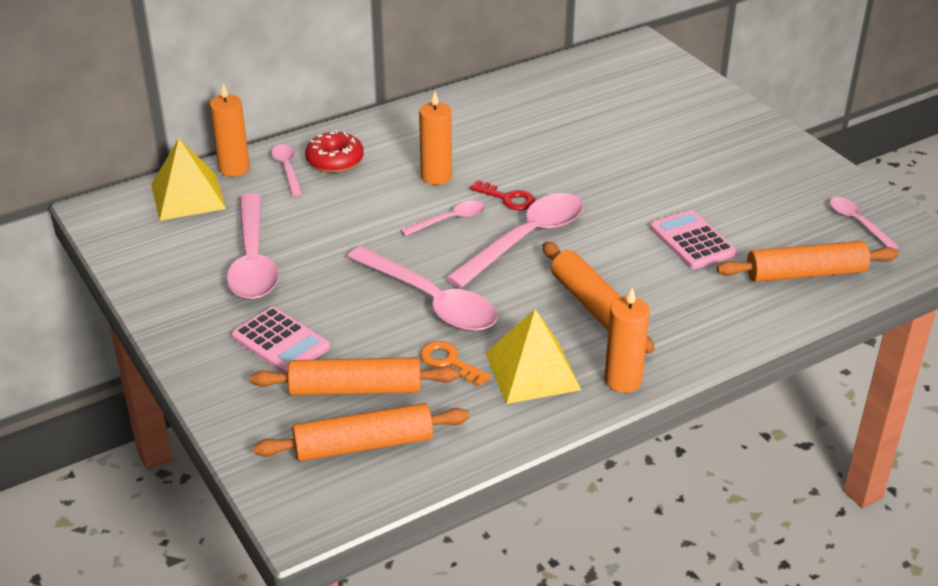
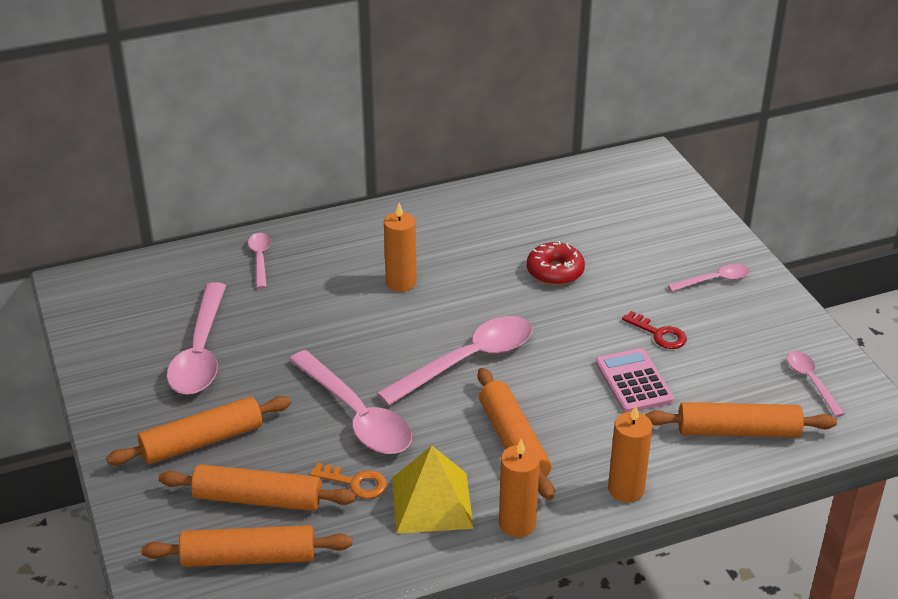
camera: 10 degrees right, 0 degrees up
(188, 196) = (159, 278): yellow pyramid -> none
(234, 168) = (210, 253): orange candle -> orange candle (626, 489)
(280, 342) = (202, 441): pink calculator -> orange rolling pin
(335, 160) = (308, 255): red donut -> red donut (555, 271)
(449, 362) = (355, 483): orange key -> orange key turned 150 degrees clockwise
(450, 220) = (400, 331): pink spoon -> pink spoon (714, 280)
(507, 198) = (464, 314): red key -> red key (659, 334)

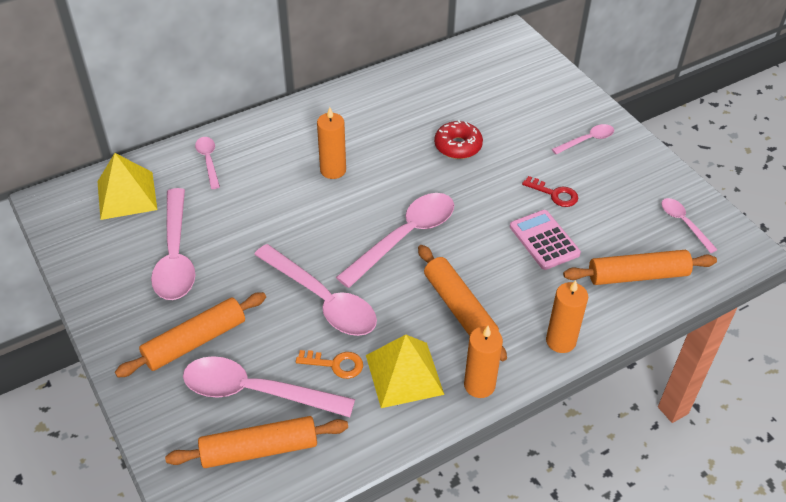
camera: 10 degrees left, 10 degrees up
(160, 285) = (126, 195): none -> yellow pyramid
(258, 499) = (255, 391): orange rolling pin -> pink spoon

